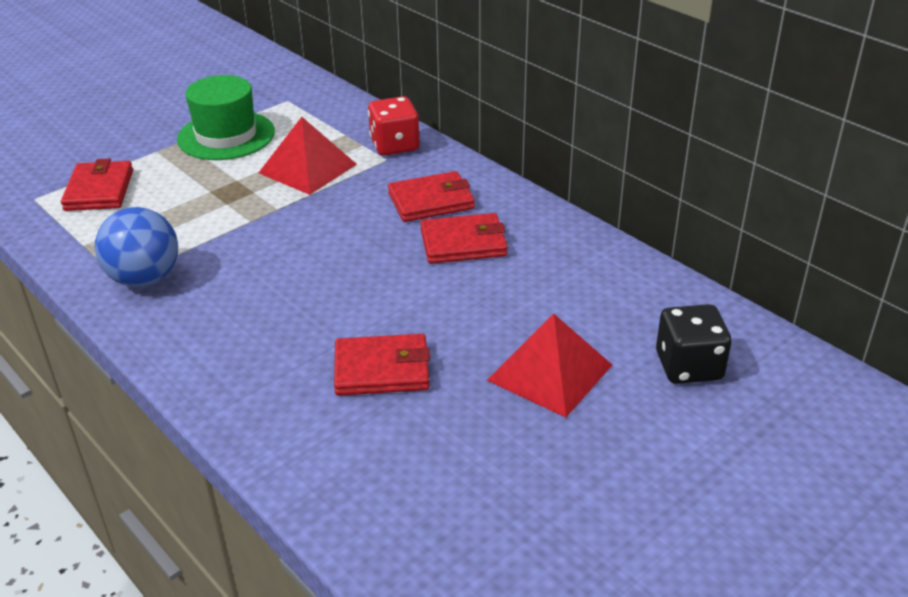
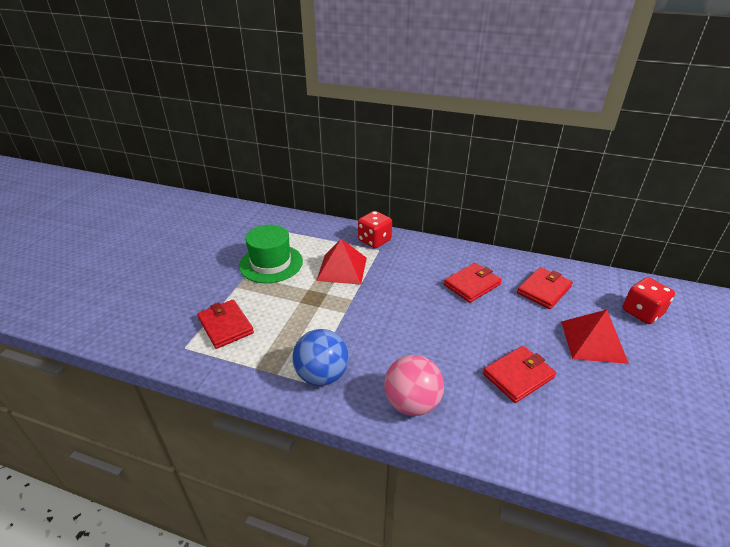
camera: 30 degrees left, 0 degrees up
(211, 345) = (412, 403): none -> pink ball
(431, 201) = (429, 266): red wallet -> red wallet (544, 290)
(688, 366) = (642, 312): black dice -> red dice

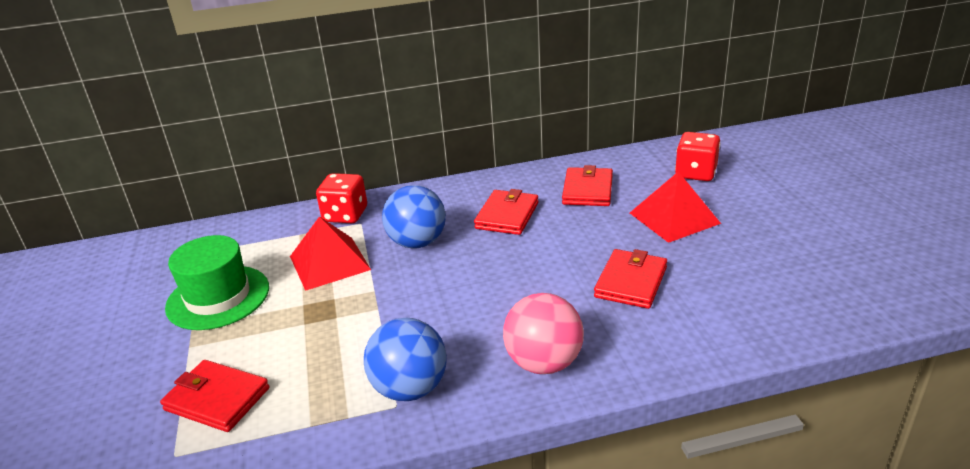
camera: 30 degrees left, 5 degrees down
(401, 278) = (417, 243): none -> blue ball

